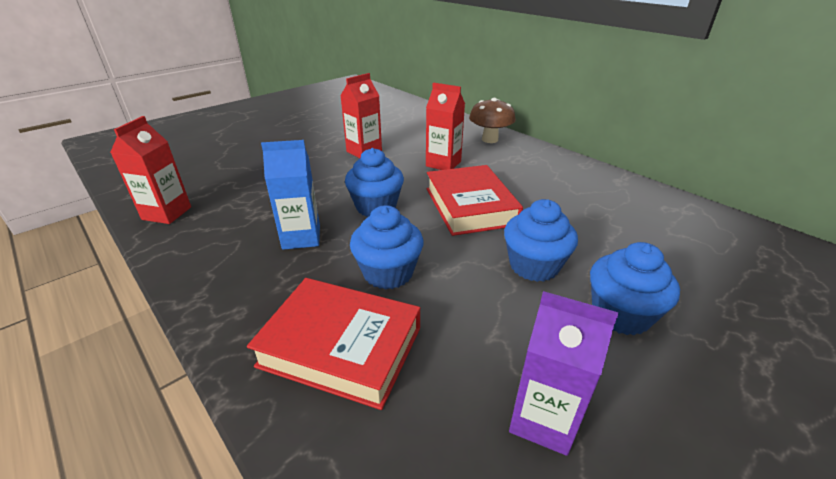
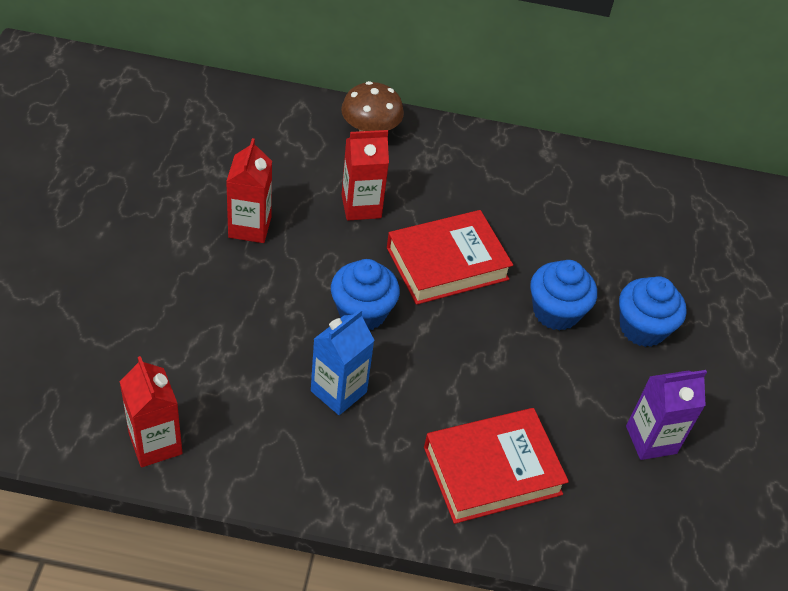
camera: 45 degrees left, 15 degrees up
(388, 273) = (456, 385): blue cupcake -> none
(470, 206) = (447, 263): red book -> red book turned 60 degrees counterclockwise

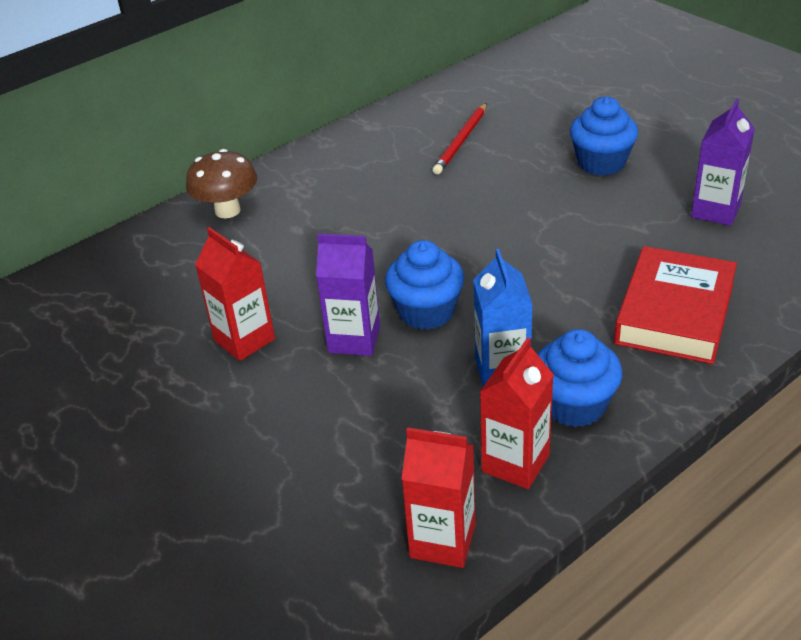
camera: 40 degrees left, 10 degrees down
(299, 287) = (354, 339): none -> purple carton
(361, 206) = (304, 255): red carton -> red carton (515, 463)
(447, 263) = (426, 234): red book -> none
(556, 312) = (540, 199): blue cupcake -> blue cupcake (574, 405)
(582, 220) = (461, 141): none -> red pencil

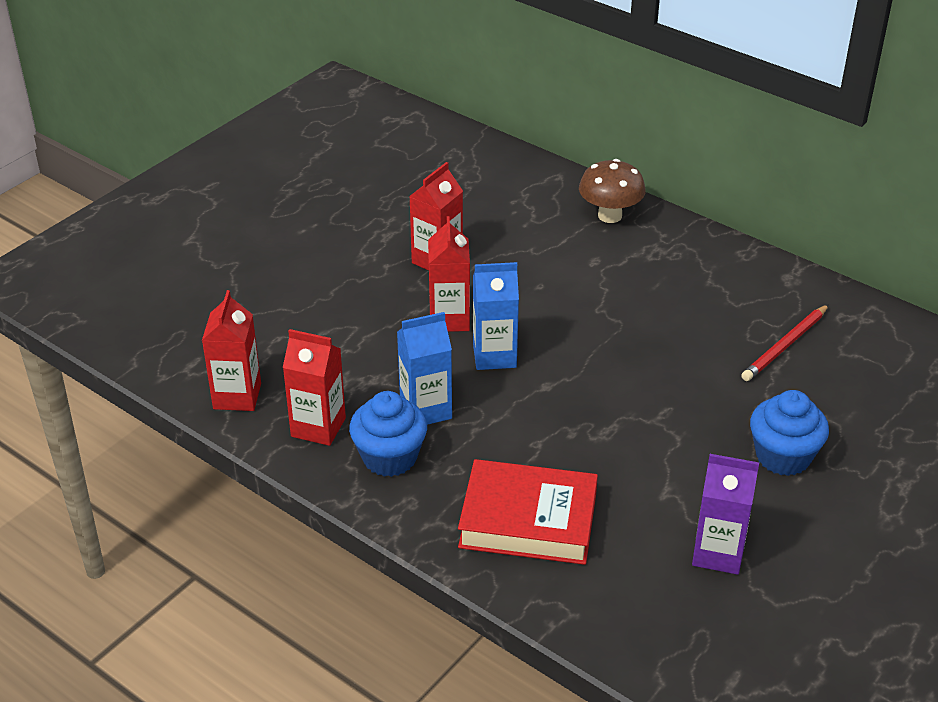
camera: 75 degrees right, 0 degrees up
(354, 339) = (449, 319): purple carton -> red carton
(426, 312) = (494, 356): blue cupcake -> blue carton
(461, 141) = (785, 345): red pencil -> red pencil turned 60 degrees counterclockwise

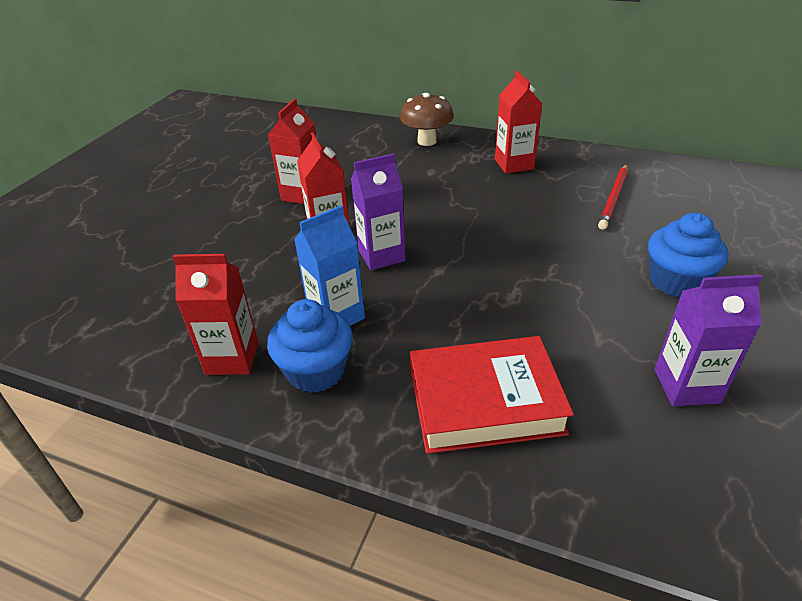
camera: 15 degrees left, 0 degrees up
(237, 396) = (139, 347): red carton -> red carton (514, 164)
(494, 356) = (381, 255): blue carton -> purple carton

